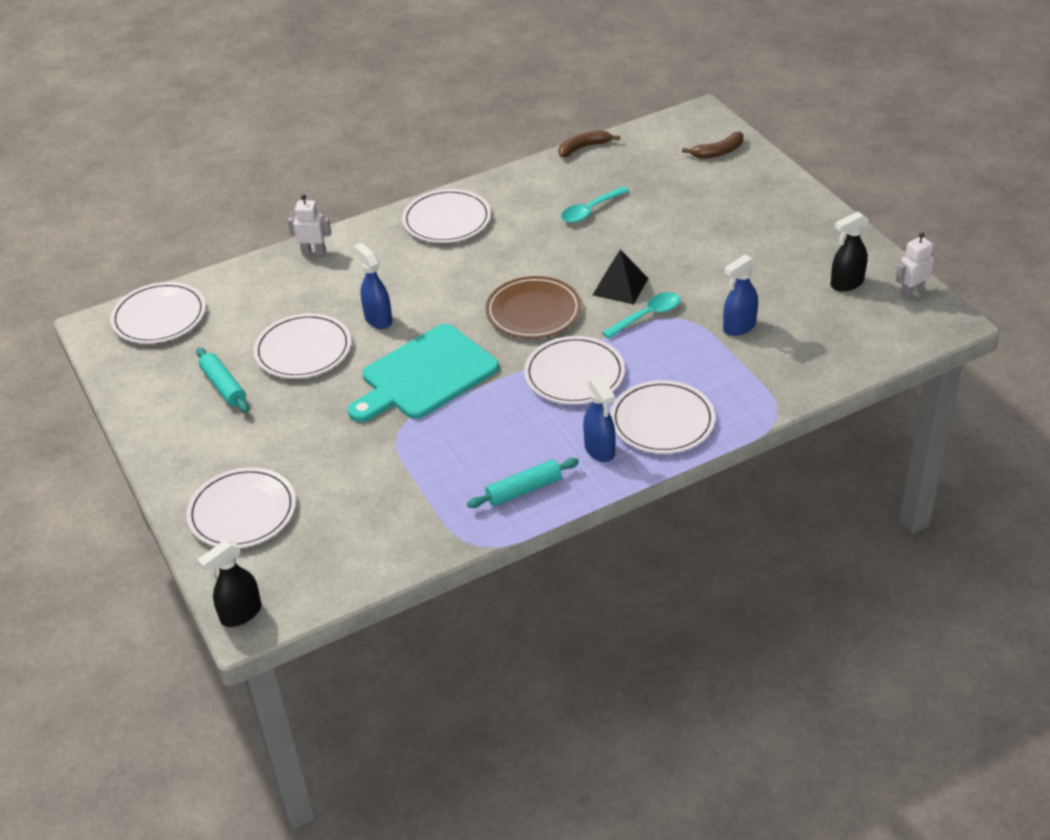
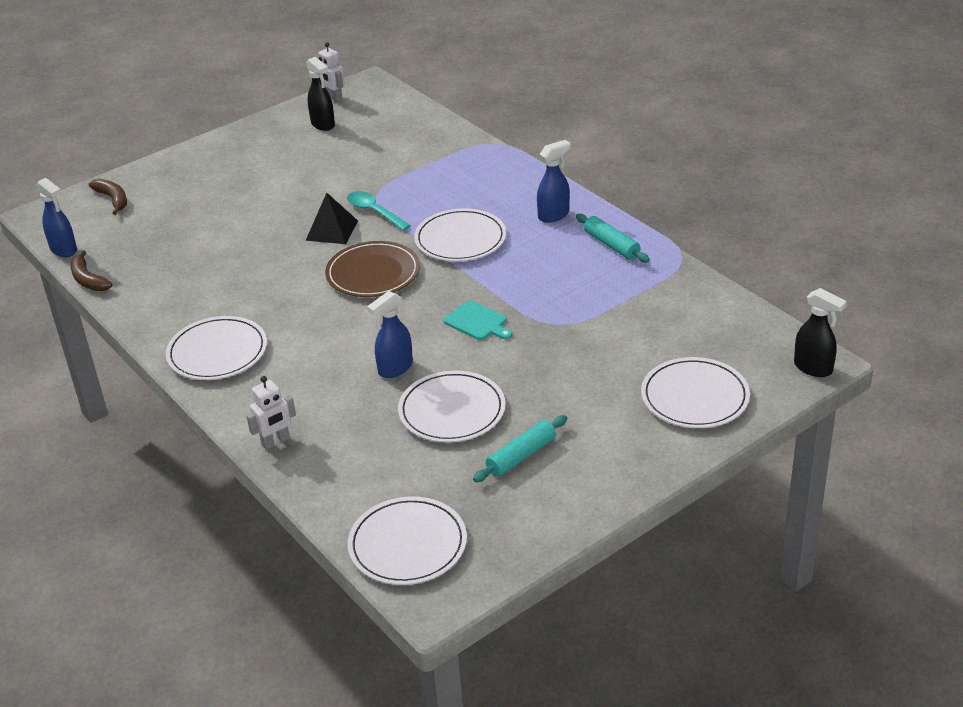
camera: 100 degrees left, 5 degrees down
(313, 252) = (276, 442): white robot -> white robot turned 120 degrees counterclockwise
(425, 375) = (477, 322): turquoise cutting board -> turquoise cutting board, size x0.46
(590, 210) = (207, 261): turquoise spoon -> none
(662, 421) = (511, 190): white plate -> none
(739, 327) = (385, 167): blue spray bottle -> blue spray bottle (64, 250)

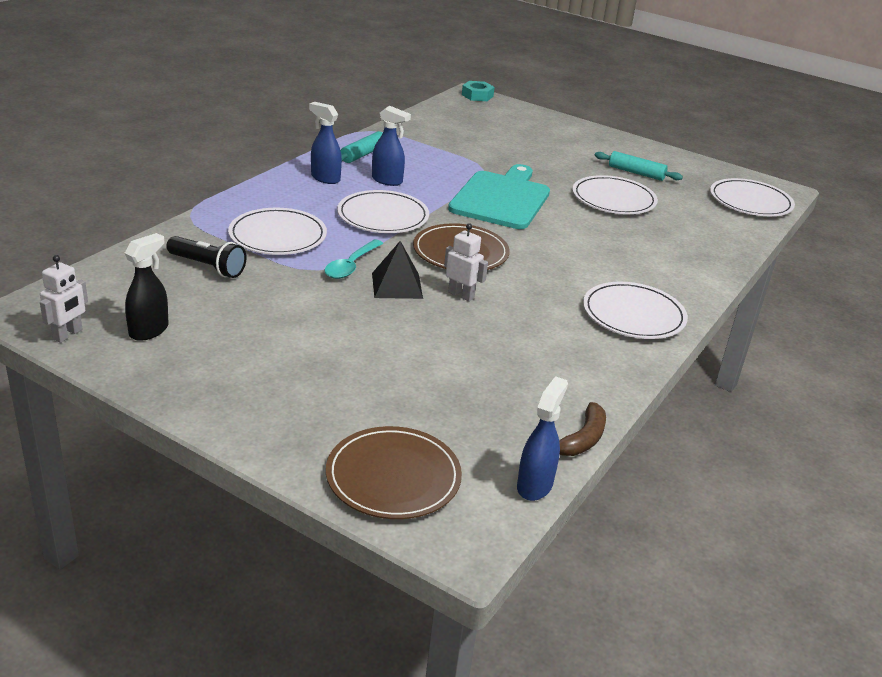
camera: 115 degrees left, 5 degrees down
(113, 199) = (393, 477): brown banana -> brown plate
(276, 442) = (712, 264): white robot -> white robot (461, 295)
(395, 368) = (585, 226): blue spray bottle -> blue spray bottle (387, 181)
(401, 148) = (208, 267): none -> black flashlight
(477, 322) = (501, 198): turquoise cutting board -> turquoise cutting board, size x2.15
(695, 397) = (532, 125): white plate -> white plate (278, 236)
(813, 368) = (477, 95): black spray bottle -> turquoise nut

